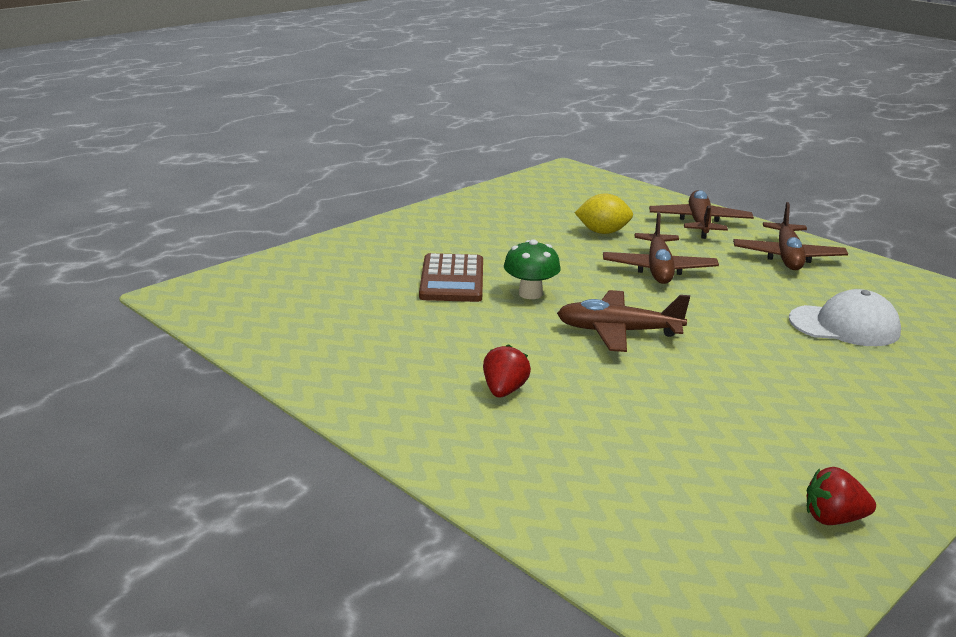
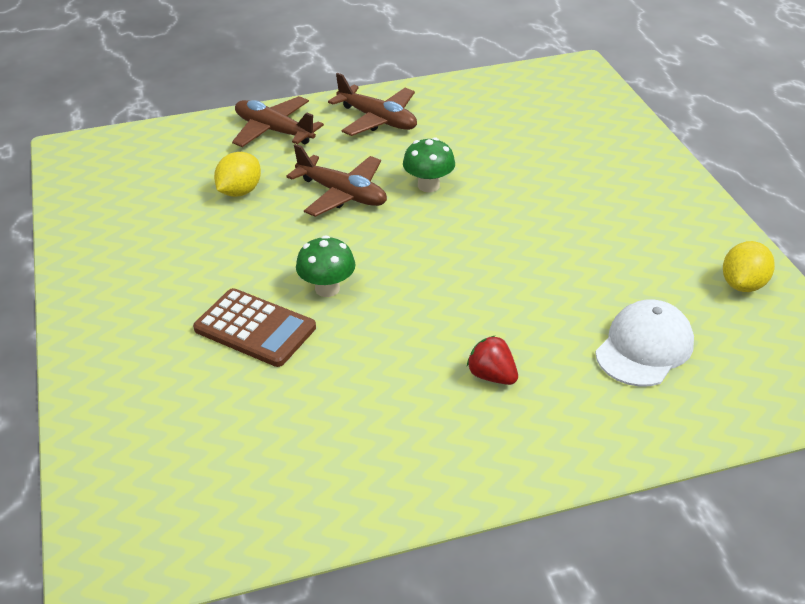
camera: 60 degrees left, 15 degrees up
(618, 332) = (436, 267): brown plane -> none
(728, 301) = (428, 185): none -> green mushroom
(833, 519) = (743, 284): red strawberry -> yellow lemon
(844, 326) = (507, 151): white cap -> white cap (644, 347)

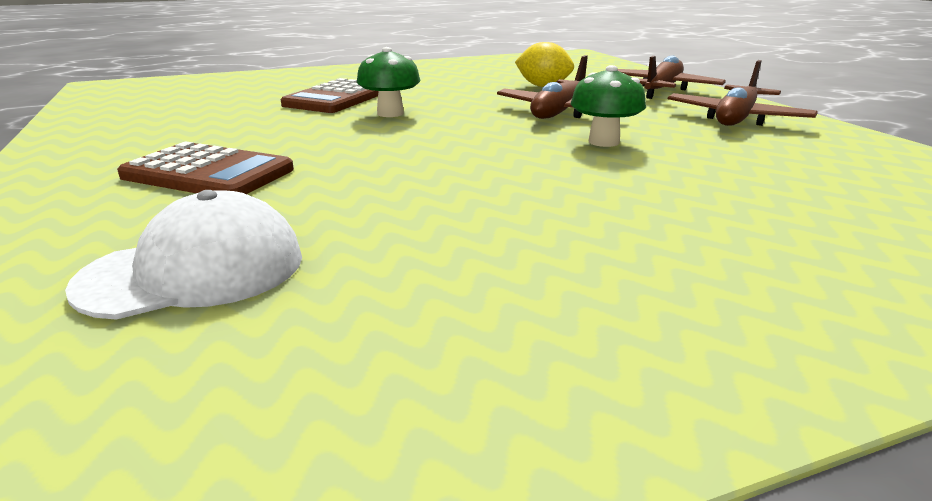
camera: 85 degrees right, 15 degrees down
(492, 376) = (208, 173): red strawberry -> brown calculator
(644, 347) = (194, 271): white cap -> white cap turned 60 degrees counterclockwise
(743, 284) = (355, 424): yellow lemon -> none

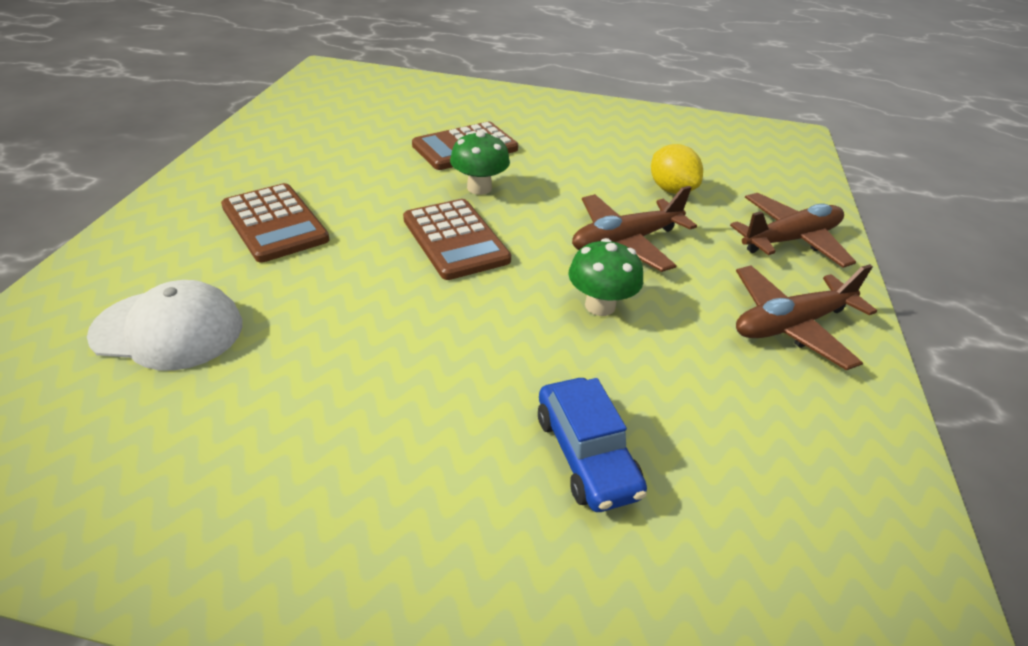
camera: 30 degrees right, 15 degrees up
(421, 140) = (455, 240): none -> brown calculator
(747, 208) = (586, 454): none -> blue car

